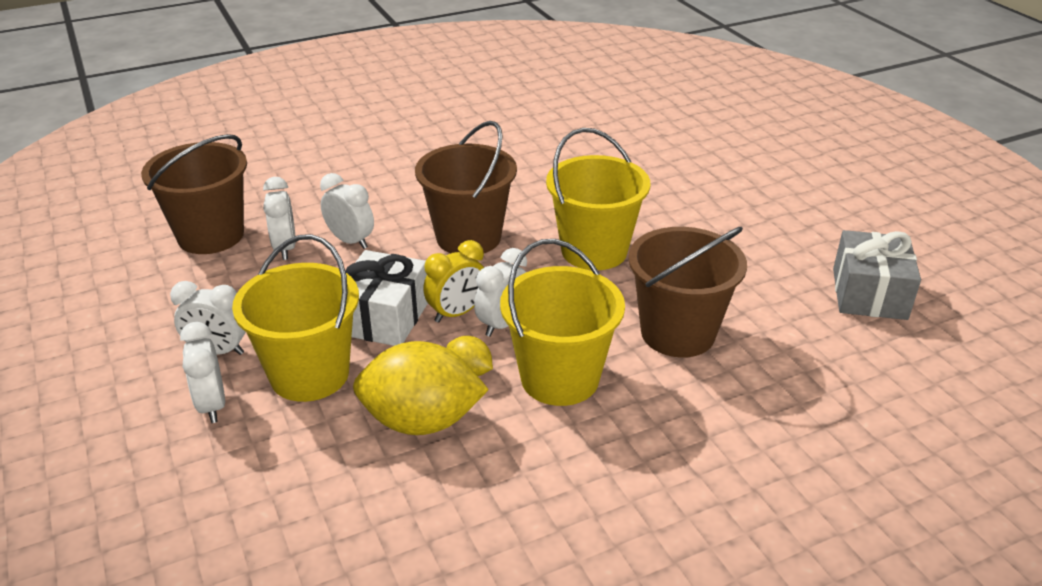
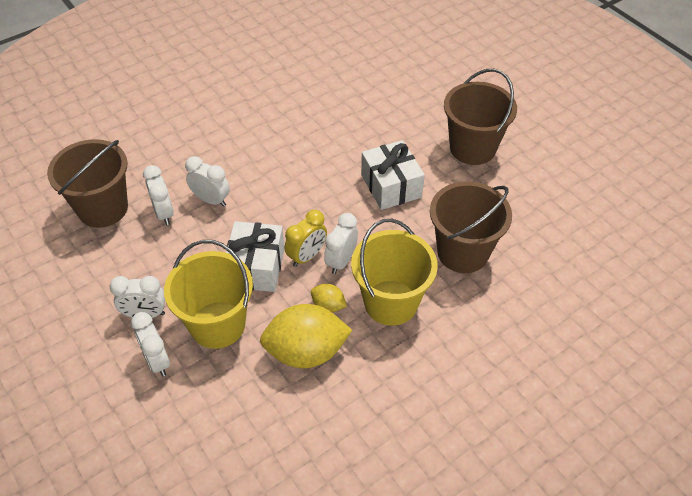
camera: 10 degrees left, 15 degrees up
(468, 237) = (297, 185): brown bucket -> brown bucket (472, 148)
(594, 251) = (391, 186): yellow bucket -> white gift
(869, 294) = (585, 200): grey gift -> none

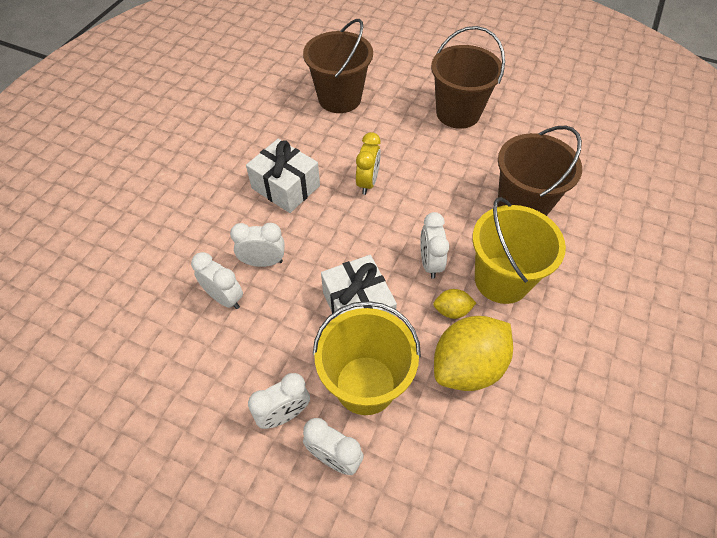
camera: 30 degrees left, 5 degrees up
(103, 208) = (154, 324): brown bucket -> brown bucket (339, 98)
(307, 256) = (396, 273): yellow clock -> yellow clock (367, 182)
(391, 186) = (418, 174): white gift -> white gift (285, 187)

